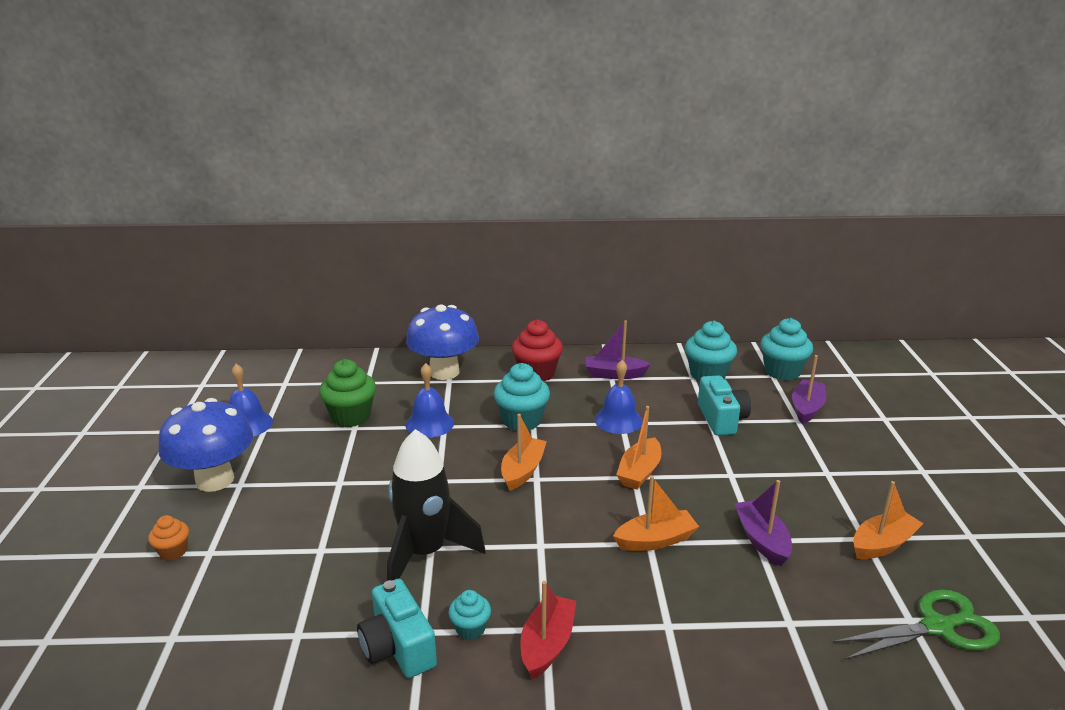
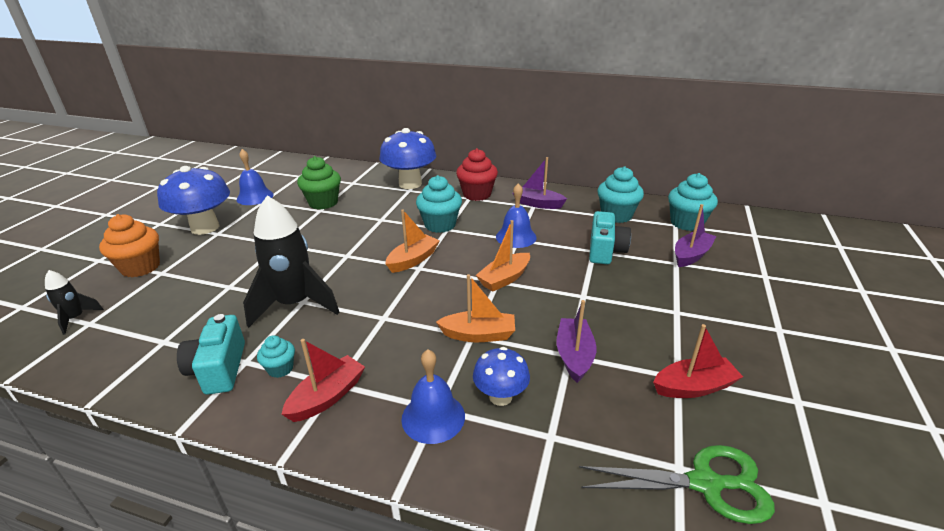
camera: 20 degrees right, 5 degrees up
(147, 636) = (76, 318): none -> black rocket
(173, 551) = (141, 267): orange cupcake -> orange cupcake, size x1.84
(429, 424) = (372, 216): blue bell -> blue bell (433, 417)
(720, 598) = (500, 396): none -> blue mushroom
(882, 544) = (693, 387): orange boat -> red boat

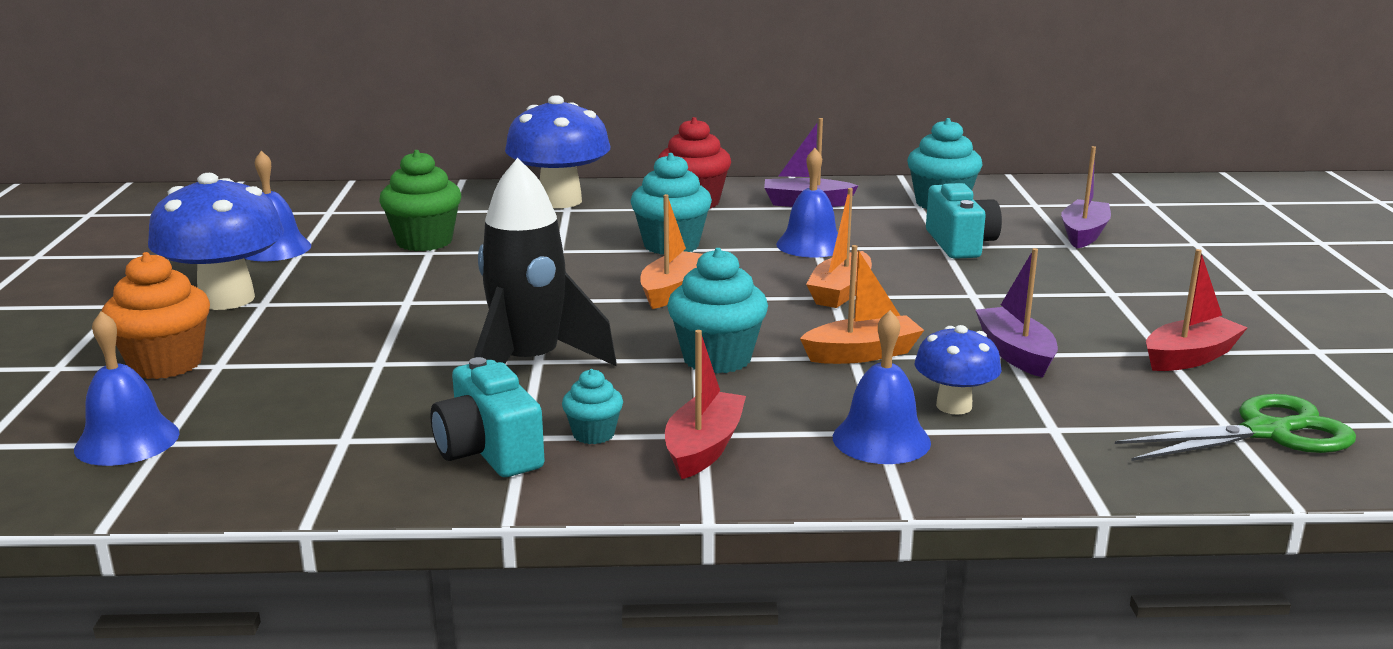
camera: 20 degrees left, 10 degrees down
(76, 318) = (127, 441): black rocket -> blue bell
(686, 223) = (1049, 201): turquoise cupcake -> turquoise cupcake (717, 359)

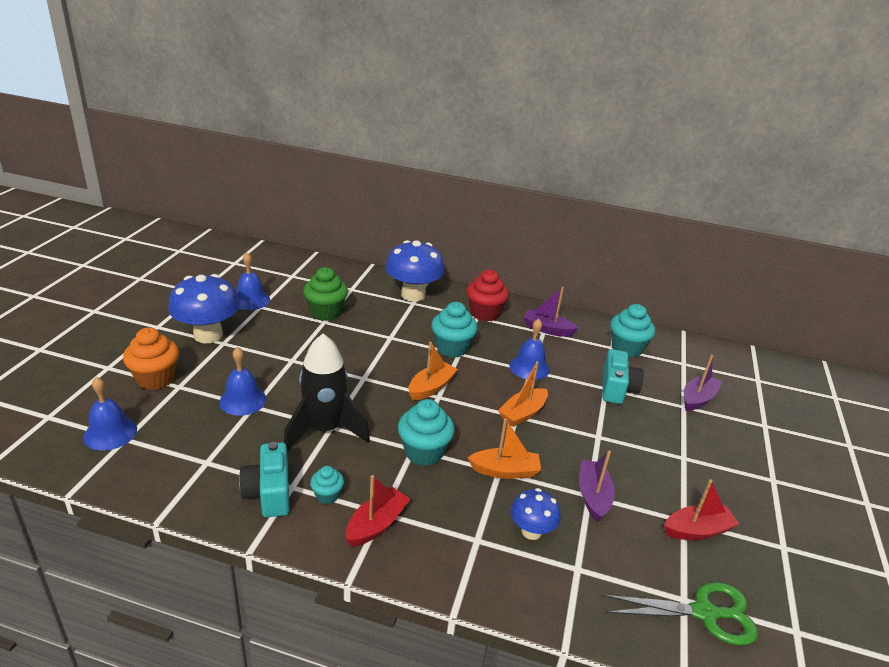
camera: 15 degrees right, 10 degrees up
(881, 439) = (474, 547): blue bell -> blue bell (242, 400)

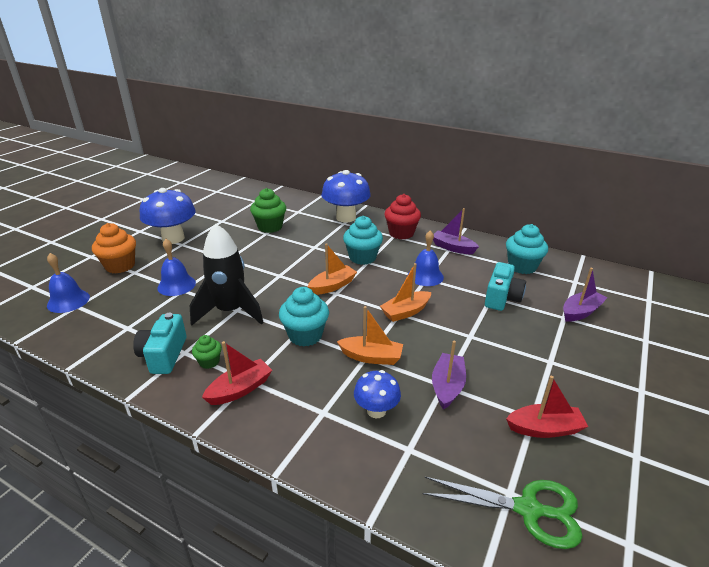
camera: 15 degrees right, 0 degrees up
(250, 300) = (216, 216): blue bell -> none
(327, 495) = (209, 362): turquoise cupcake -> green cupcake

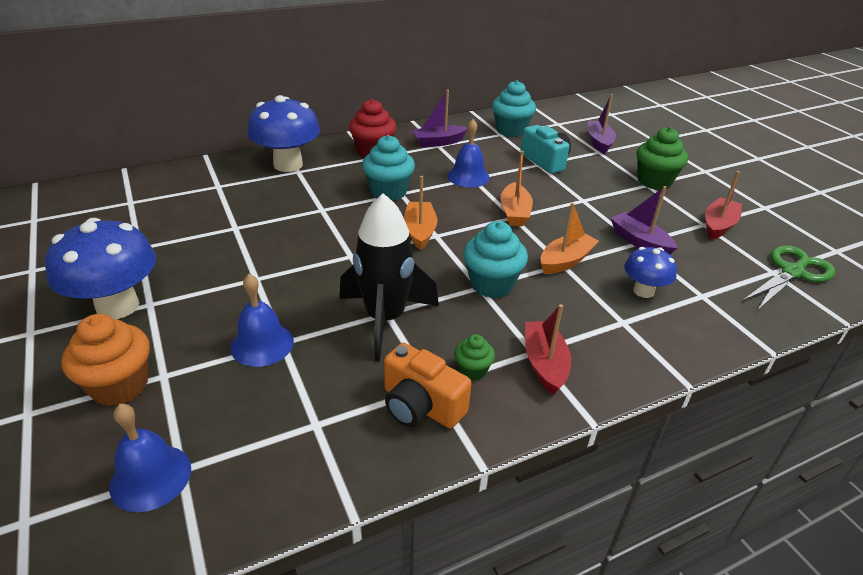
camera: 55 degrees left, 5 degrees up
(164, 355) = (421, 406): turquoise camera -> orange camera
(270, 227) = (224, 219): green cupcake -> green cupcake (654, 181)

